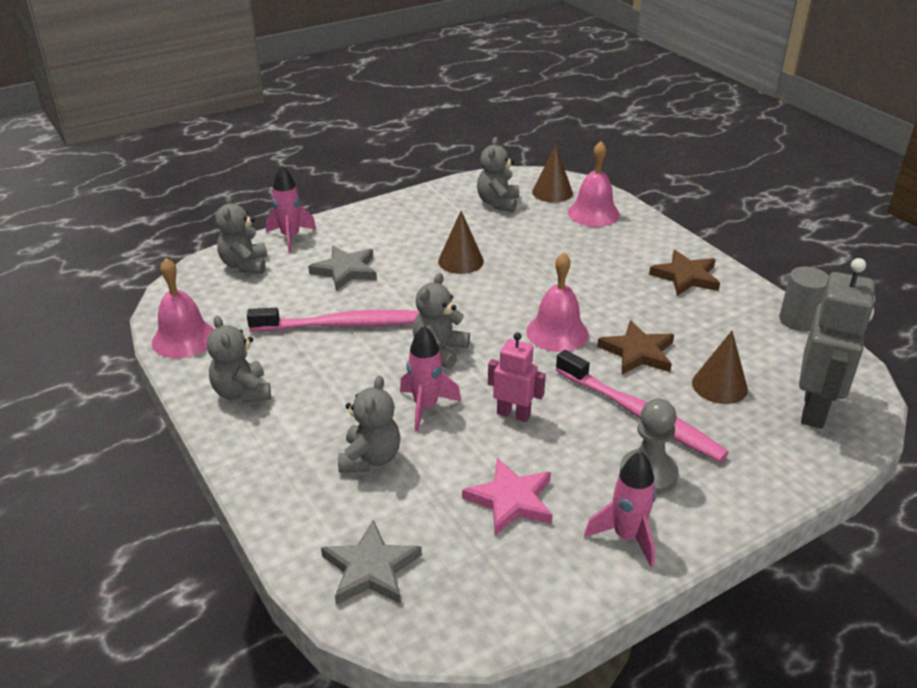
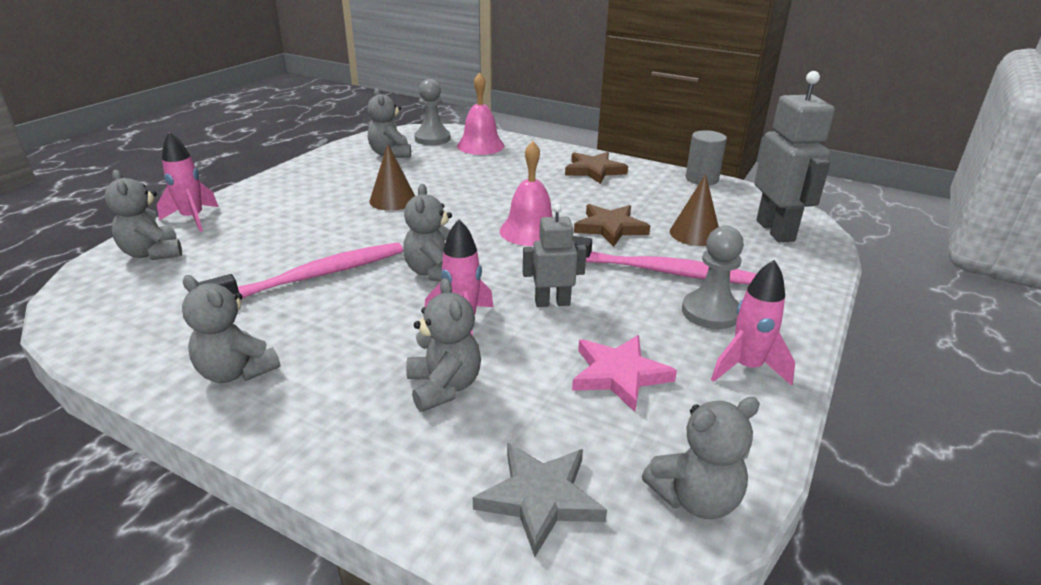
camera: 30 degrees left, 5 degrees down
(184, 338) = (116, 340): pink bell -> none
(345, 270) = (278, 232): grey star -> none
(478, 617) = (695, 498): none -> grey teddy bear
(513, 414) = (552, 302): pink robot -> grey robot
(552, 192) = (432, 139): brown cone -> grey pawn

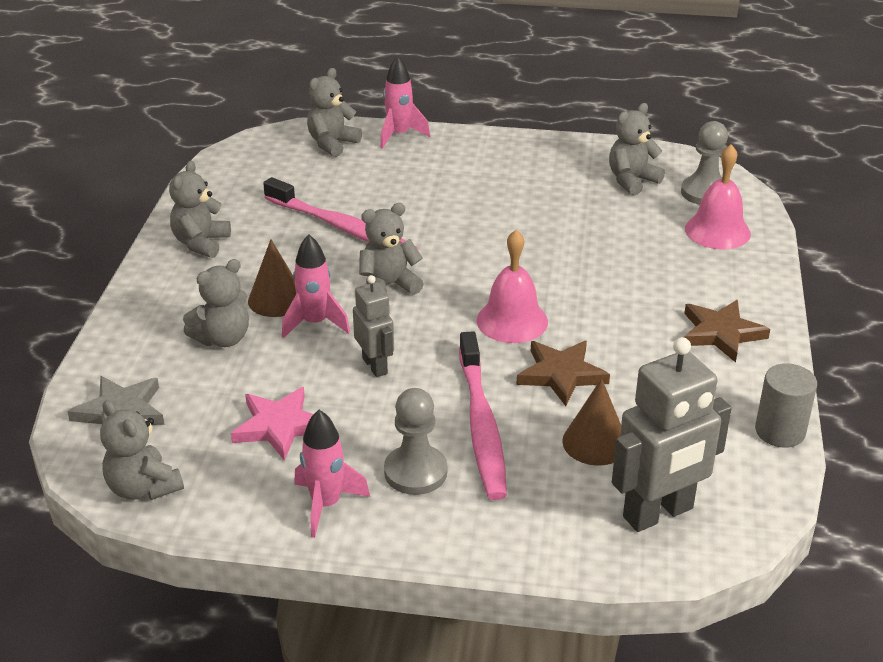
camera: 70 degrees right, 5 degrees up
(393, 200) = (516, 219): brown cone -> brown cone (276, 299)

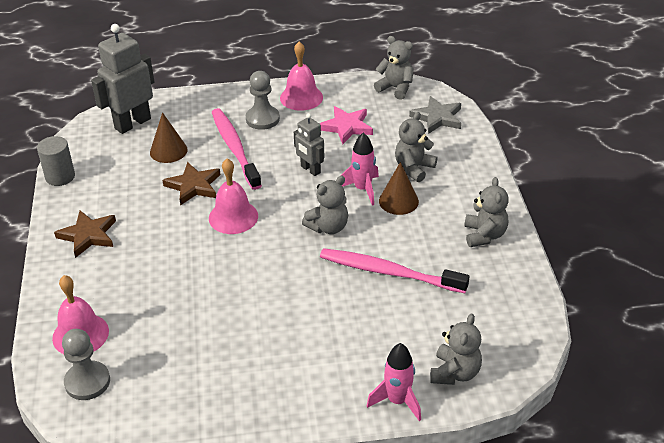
camera: 165 degrees right, 5 degrees up
(326, 505) = (301, 97): pink rocket -> pink bell
(632, 181) = (156, 384): grey teddy bear -> none

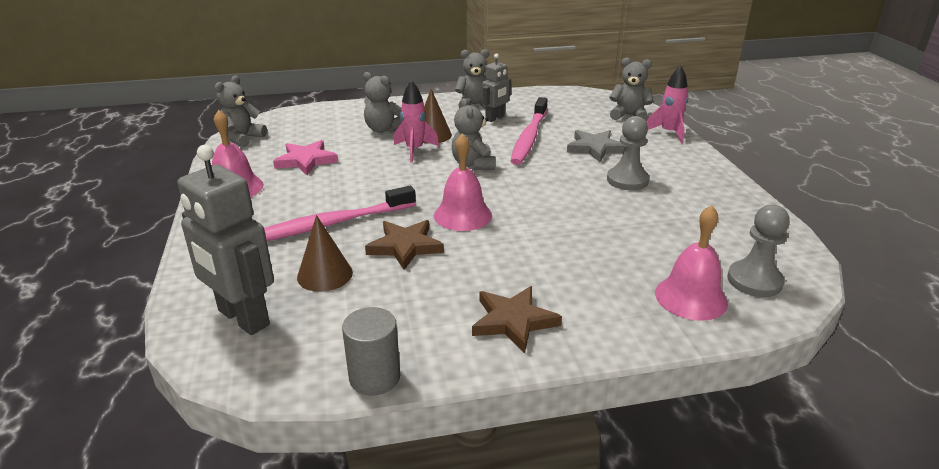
camera: 95 degrees left, 10 degrees down
(262, 119) = (272, 210): grey pawn -> grey pawn (627, 180)
(310, 169) = (380, 176): grey robot -> grey robot (495, 118)
(328, 227) = (473, 164): grey teddy bear -> grey teddy bear turned 150 degrees counterclockwise
(437, 118) = (304, 120): grey star -> grey star (595, 148)

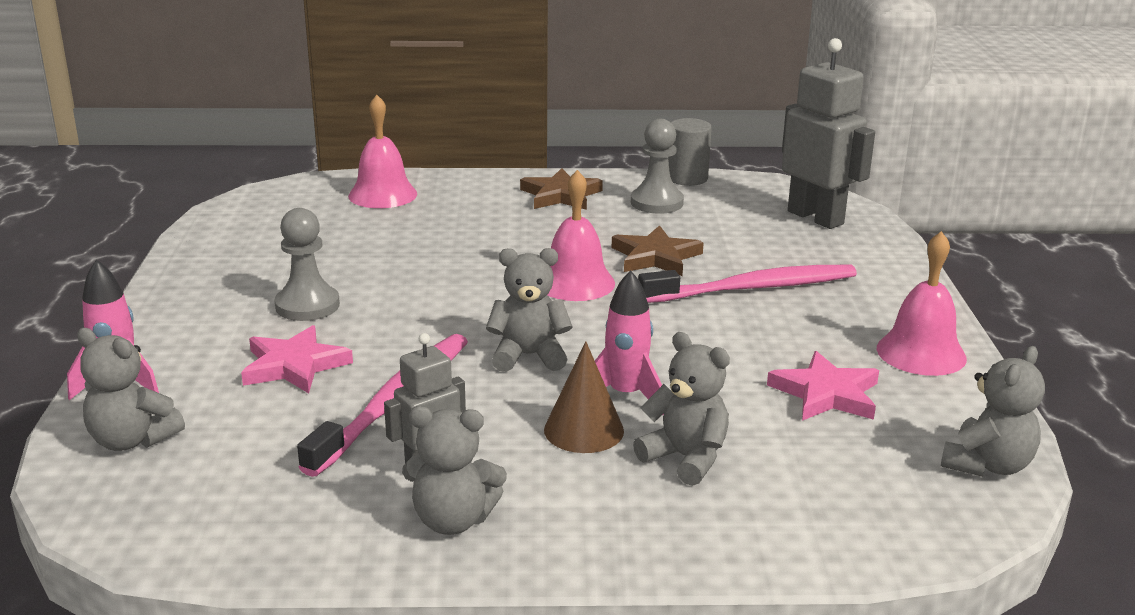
camera: 170 degrees left, 5 degrees down
(325, 275) = (745, 241): brown cone -> none
(473, 164) = (529, 356): grey teddy bear -> grey teddy bear turned 90 degrees counterclockwise
(595, 148) = (294, 365): grey star -> pink star
(754, 281) = (304, 199): grey pawn -> grey pawn (656, 203)

